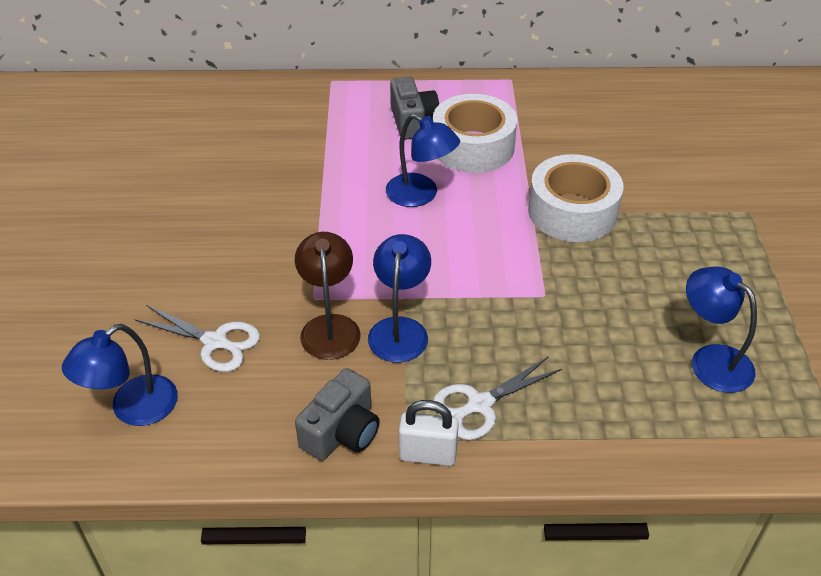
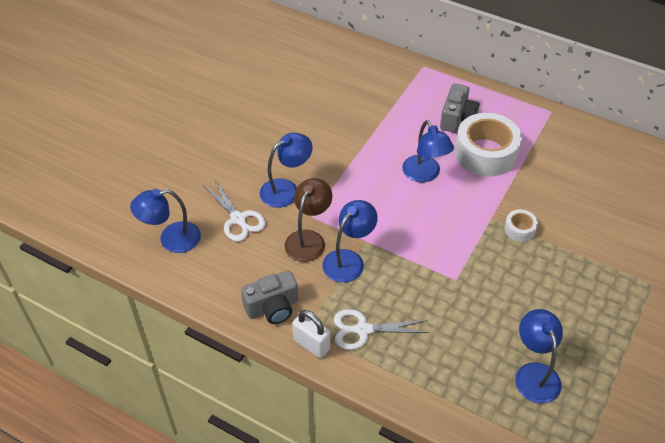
camera: 30 degrees right, 5 degrees up
(257, 279) = (286, 189): none -> blue lamp
(572, 211) = (519, 229): white tape -> white tape, size x0.46

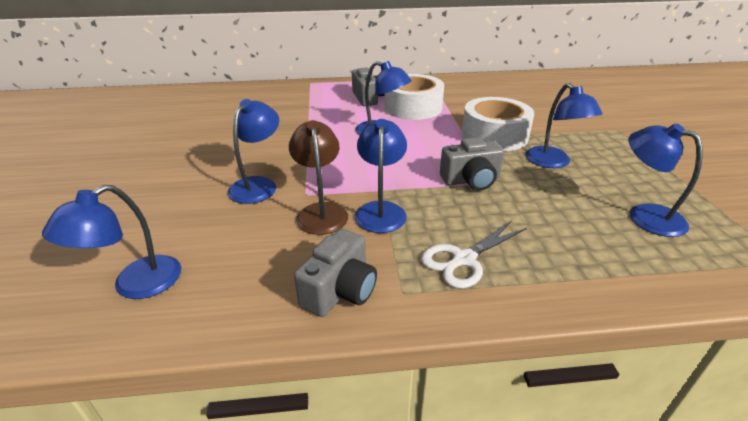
camera: 35 degrees left, 15 degrees down
(238, 219) = (220, 228): white scissors -> none
(311, 344) = (426, 304): white padlock -> none
(441, 268) = (471, 180): none -> grey camera
(519, 229) = (494, 135): white tape -> white tape, size x2.18
(532, 287) = (553, 162): none -> blue lamp

